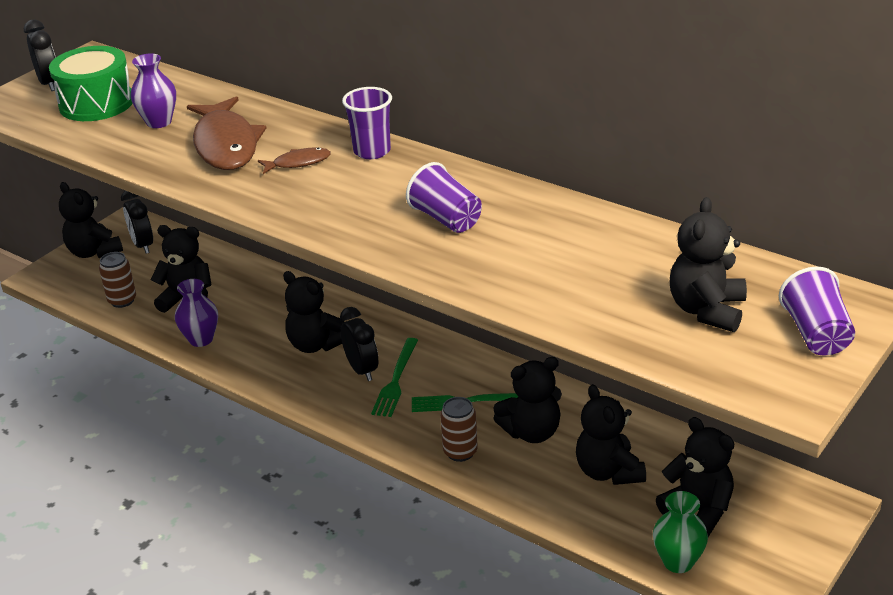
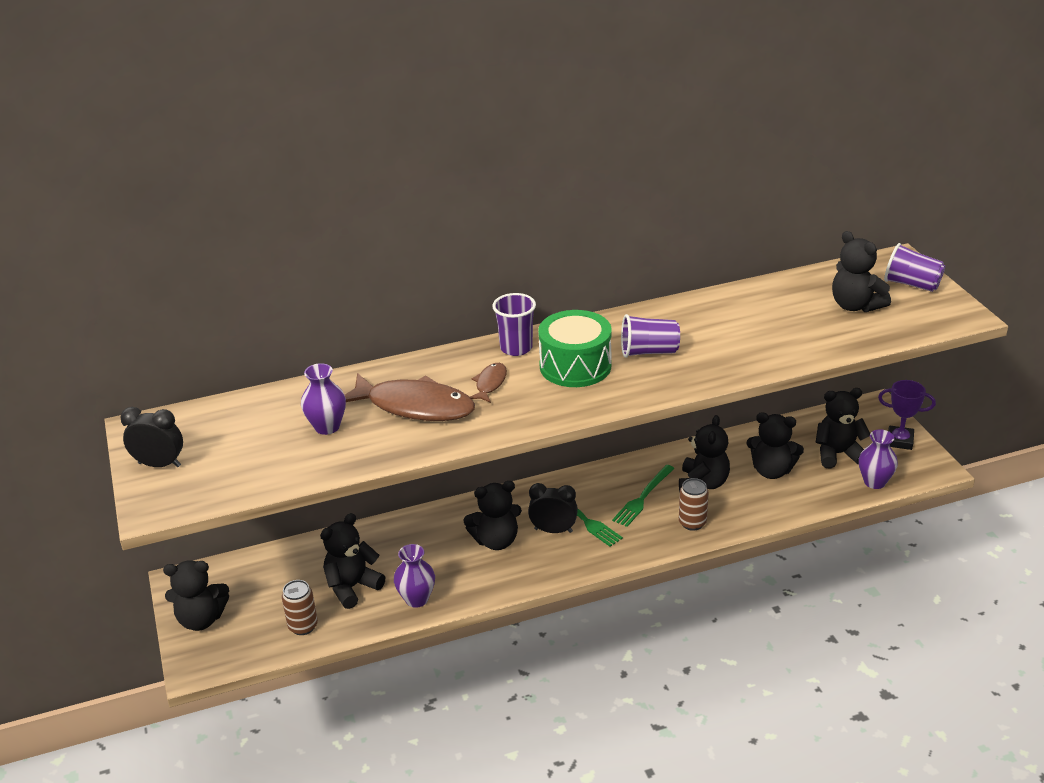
camera: 55 degrees left, 0 degrees up
(96, 103) = (241, 449): green drum -> green drum (575, 366)
(143, 245) = (232, 585): black clock -> none
(678, 562) = (874, 482): green vase -> purple vase
(785, 553) = (899, 441): none -> purple trophy

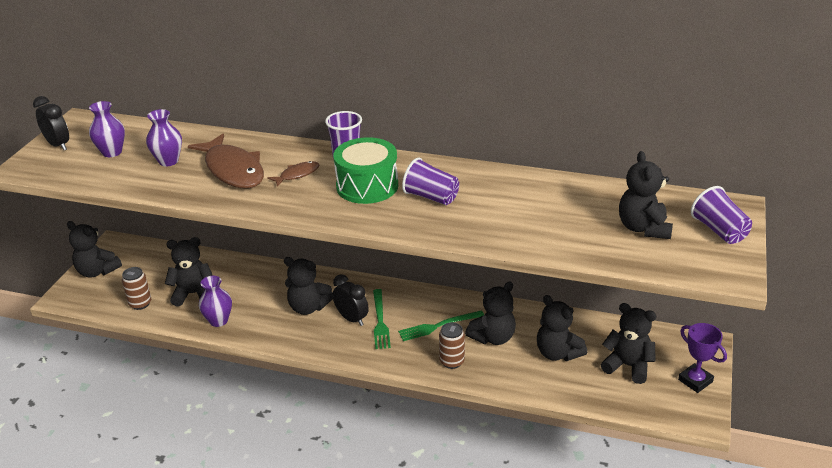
camera: 35 degrees right, 0 degrees up
(874, 482) = (633, 403): purple vase -> purple vase (112, 152)

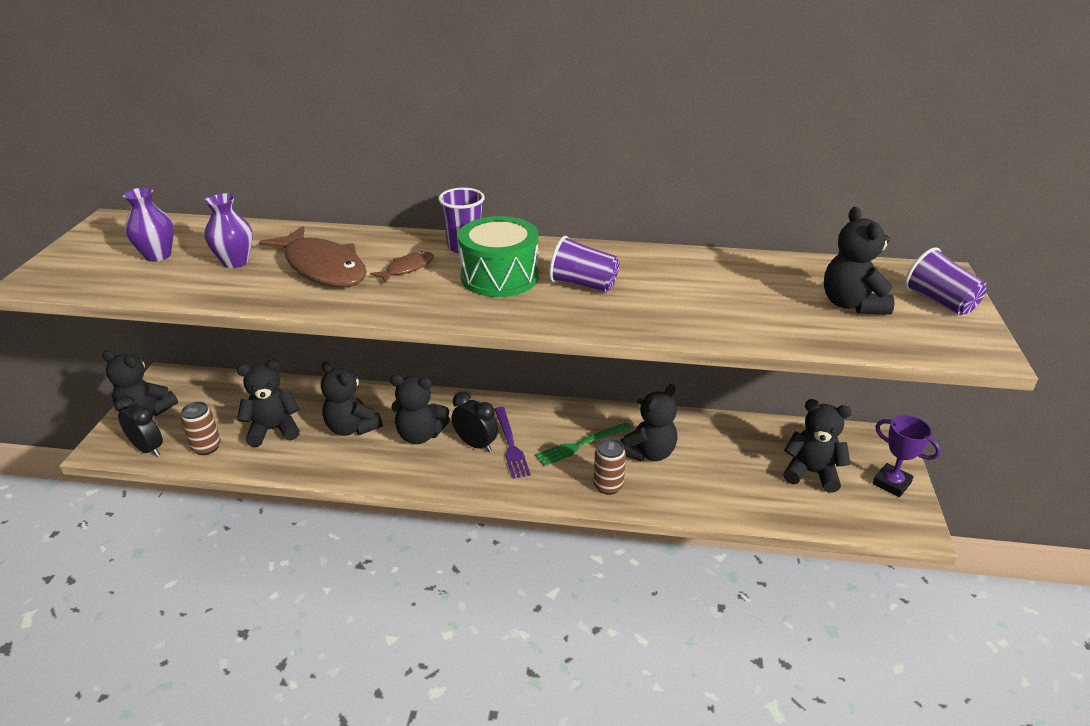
camera: 10 degrees left, 0 degrees up
(58, 145) = (83, 251): black clock -> black clock (148, 449)
(218, 320) = (311, 460): purple vase -> none
(380, 321) = (510, 444): green fork -> purple fork
(557, 353) = (727, 465): black teddy bear -> black teddy bear (352, 428)

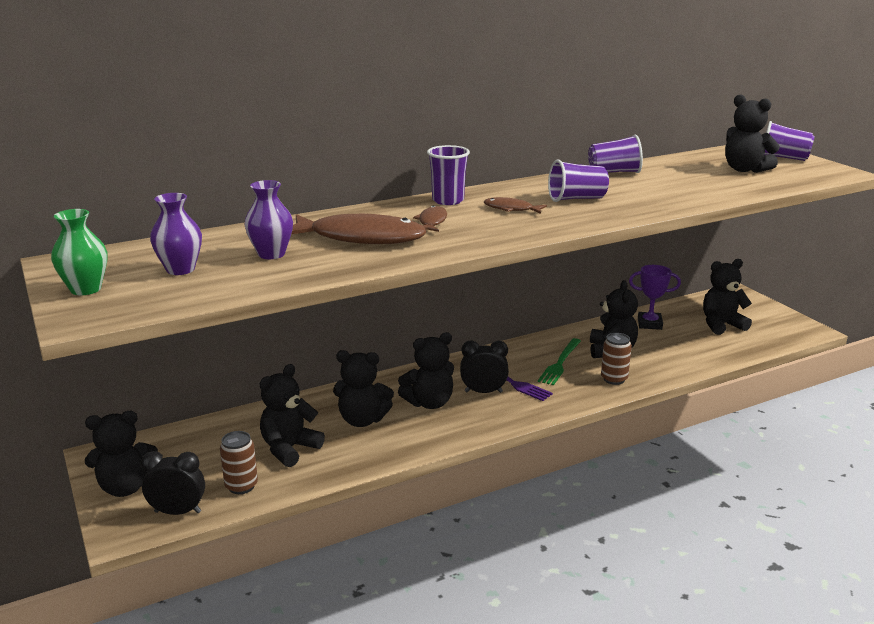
camera: 35 degrees left, 10 degrees down
(79, 253) = (86, 289): none -> green vase
(499, 277) = (511, 209): green drum -> brown fish
(687, 260) = (614, 172): none -> purple cup
(891, 483) = (769, 314): purple trophy -> purple trophy (649, 324)

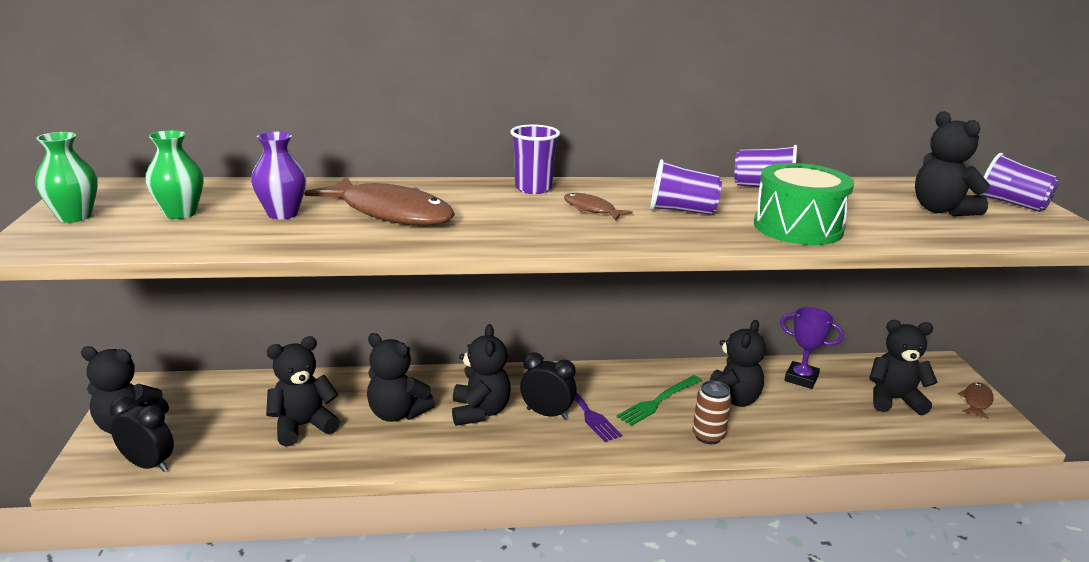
camera: 20 degrees right, 0 degrees up
(180, 269) = (180, 213): purple vase -> green vase
(241, 486) = (226, 454): brown can -> none
(429, 403) = (480, 412): black teddy bear -> black teddy bear turned 90 degrees counterclockwise
(432, 222) = (487, 208): brown fish -> brown fish (976, 401)
(667, 197) = (797, 227): none -> green drum

